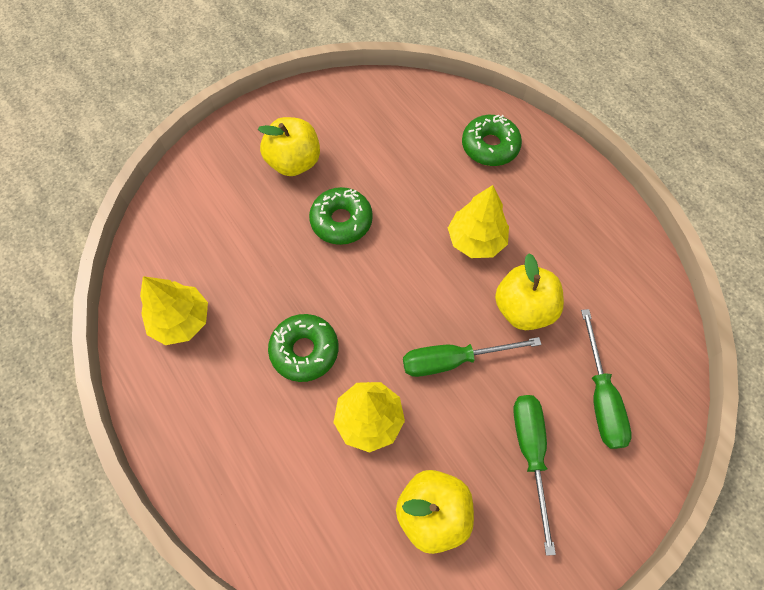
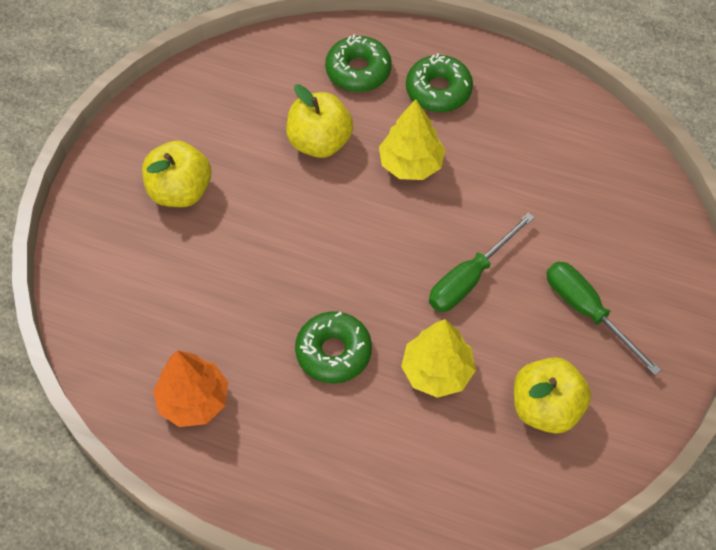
camera: 35 degrees left, 5 degrees down
(181, 320) = (193, 400): yellow tree -> orange tree
(341, 221) = (273, 219): green donut -> green donut (438, 90)
(523, 309) = (495, 199): yellow apple -> yellow apple (319, 142)
(600, 396) = (608, 232): green screwdriver -> none

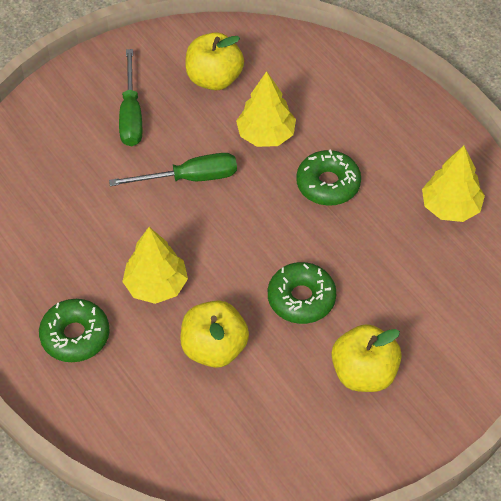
camera: 145 degrees left, 5 degrees down
(193, 400) = (450, 207): orange tree -> yellow tree
(358, 71) = (126, 397): green donut -> green donut (301, 298)

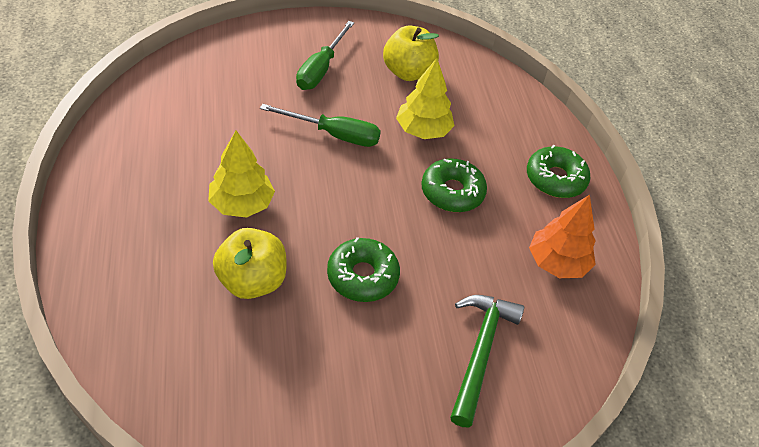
camera: 20 degrees right, 5 degrees down
(75, 336) = (142, 212): green donut -> green donut (555, 179)
(364, 373) = (376, 374): yellow apple -> none
(432, 314) = (480, 352): none -> green hammer
(450, 207) = (557, 263): yellow tree -> orange tree

